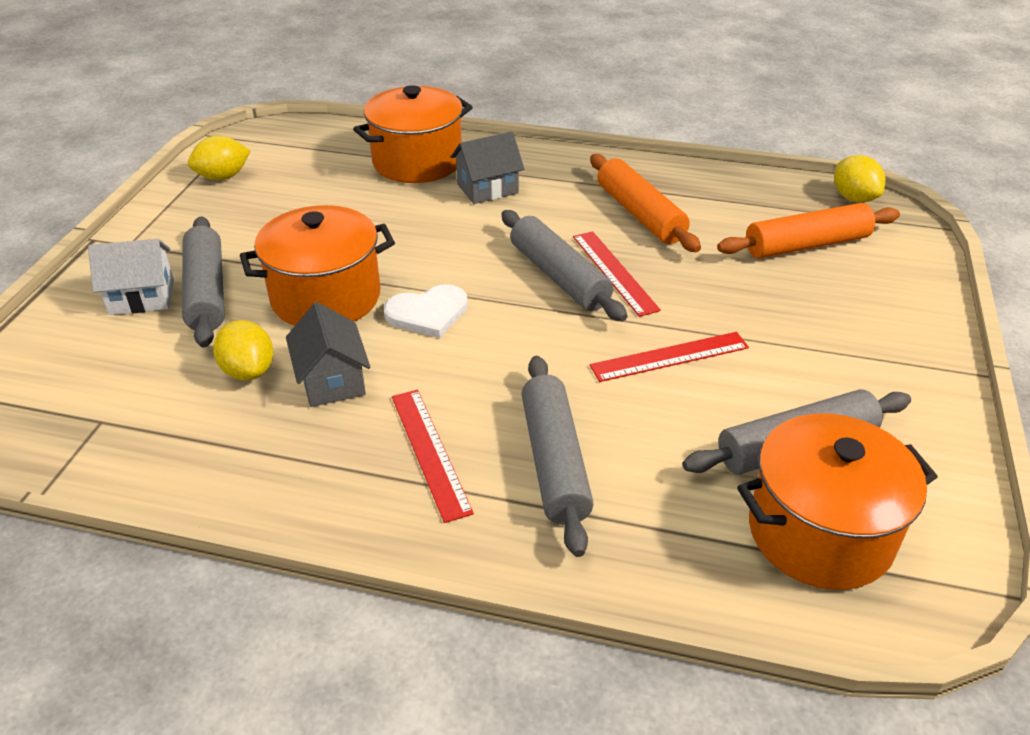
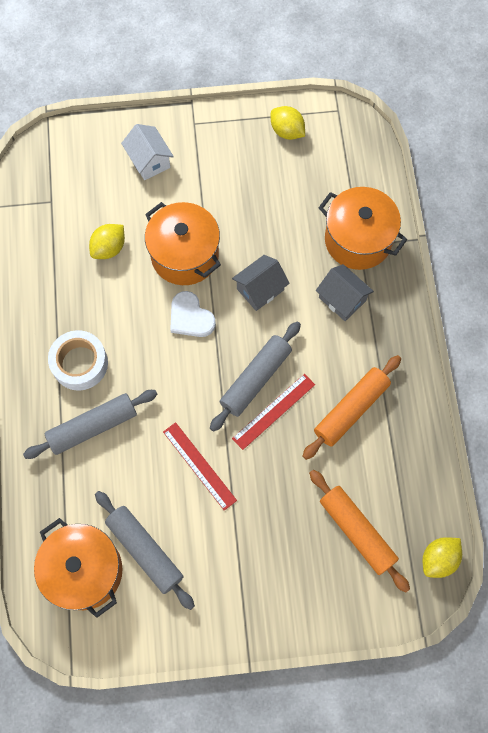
camera: 70 degrees right, 30 degrees up
(206, 292) = (166, 190): grey rolling pin -> none
(332, 380) = (116, 293): grey house -> grey house (260, 289)
(429, 452) = (80, 363): red ruler -> white tape

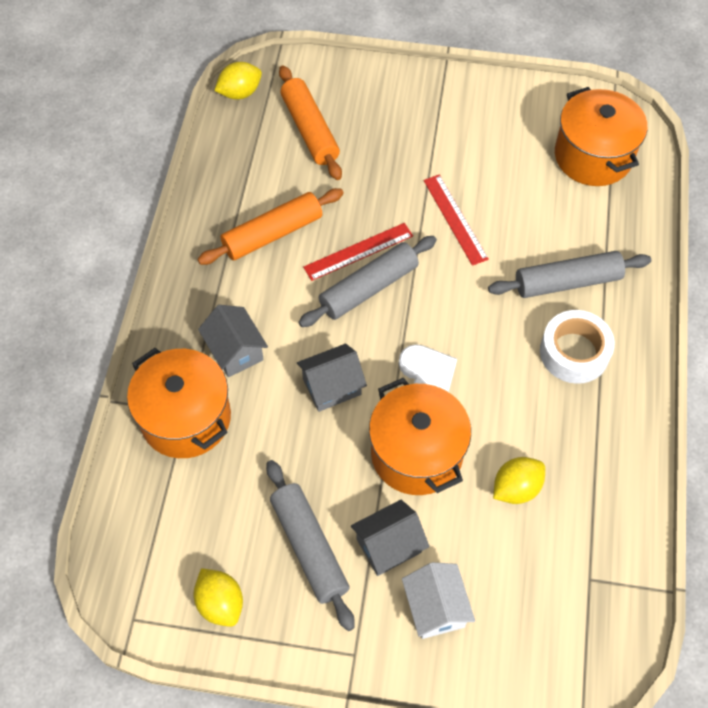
camera: 165 degrees left, 10 degrees down
(145, 550) = (528, 159): grey rolling pin -> grey rolling pin (309, 547)
(189, 190) = (388, 545): none -> grey house

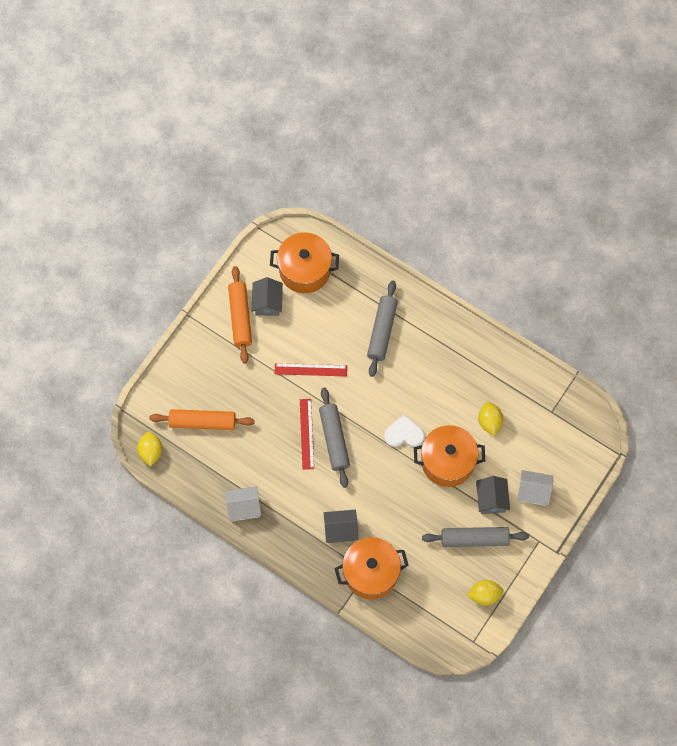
camera: 65 degrees left, 10 degrees up
(212, 221) = (244, 507): none -> white house
(273, 234) = (270, 477): orange rolling pin -> orange rolling pin (240, 317)
(332, 386) = (388, 487): grey house -> grey house (267, 302)
(574, 352) = (427, 351): white tape -> none

